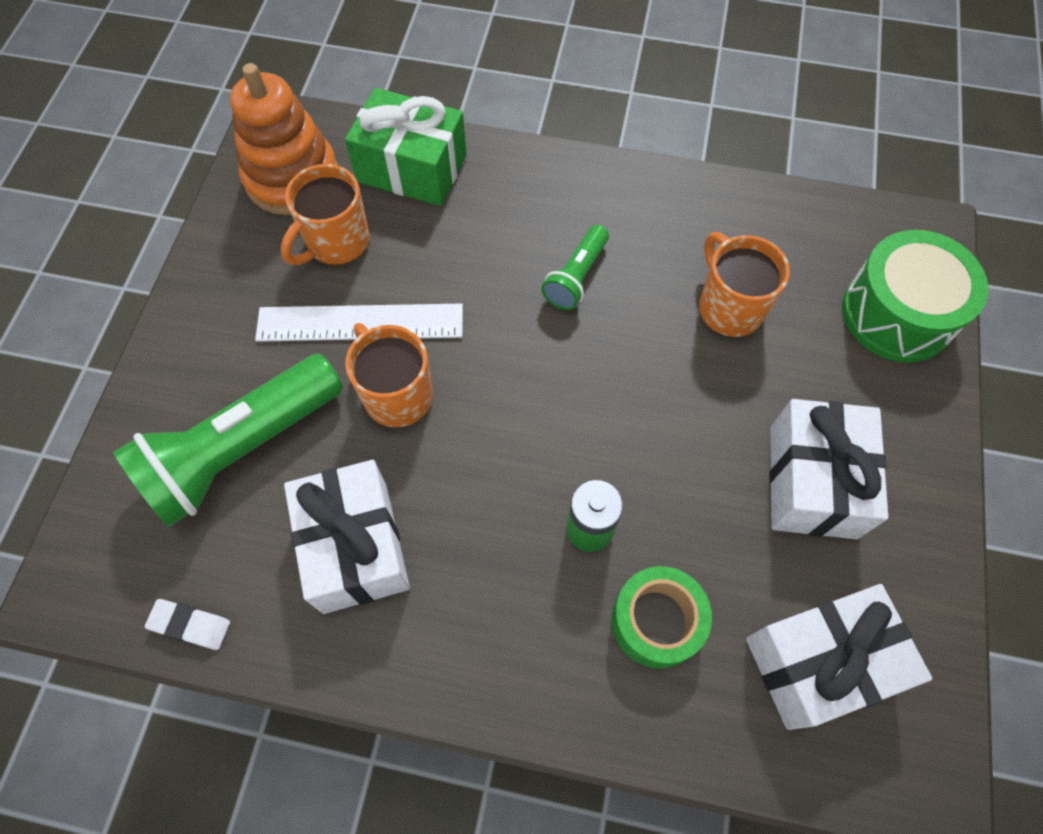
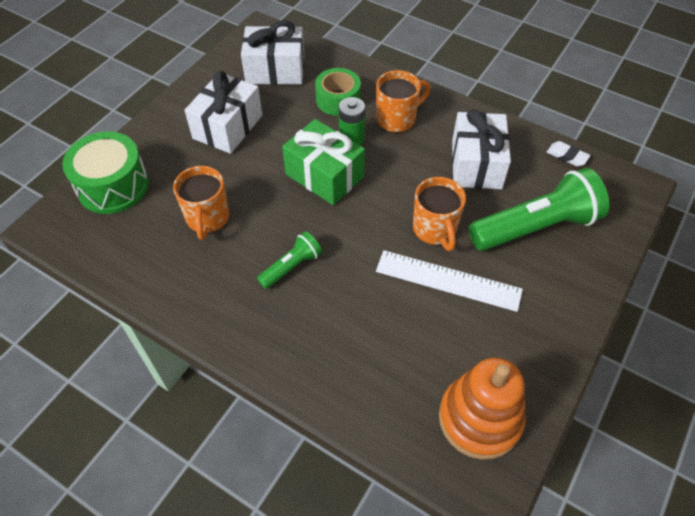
camera: 160 degrees left, 10 degrees down
(336, 242) = (453, 346): orange mug -> orange mug (397, 119)
(412, 168) = (377, 394): green gift -> green gift (324, 175)

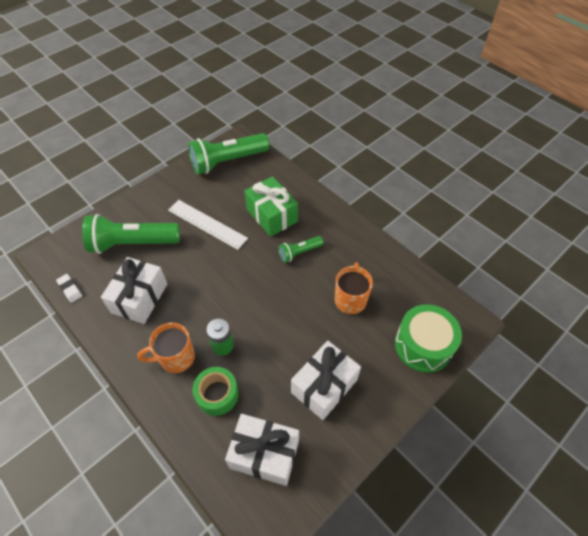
camera: 165 degrees left, 0 degrees up
(324, 175) = (256, 315): green gift -> green gift (272, 215)
(435, 230) = (197, 256): orange mug -> none
(479, 419) = (227, 161): orange stacking toy -> green flashlight

